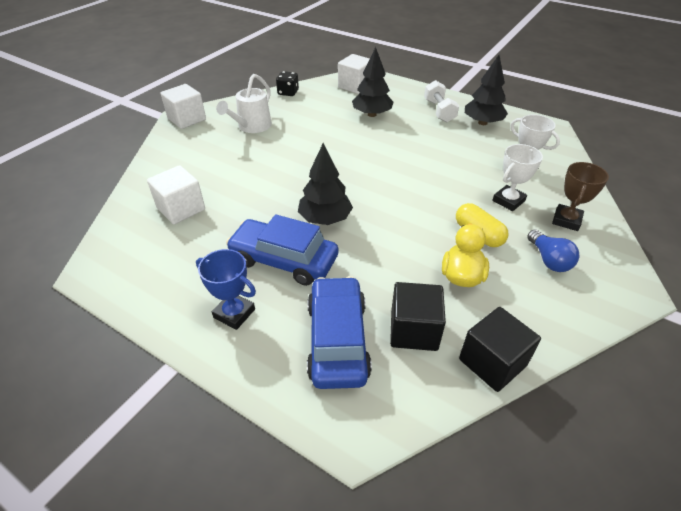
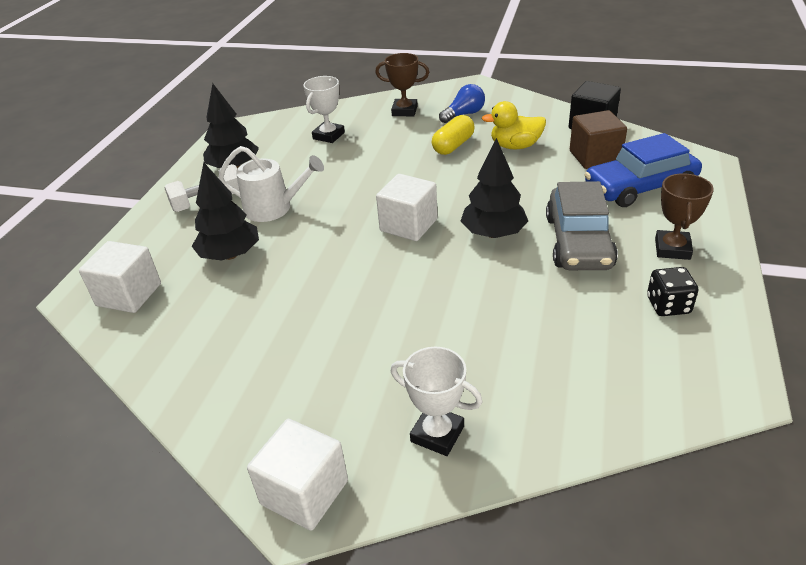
camera: 105 degrees left, 5 degrees down
(181, 209) = (563, 362): white cube -> white cube (408, 225)
(234, 313) = (672, 249): blue trophy -> brown trophy
(252, 126) = (305, 376): white watering can -> white watering can (273, 208)
(284, 260) = (578, 242): blue car -> grey car
(288, 92) = (160, 373): black dice -> black dice (668, 305)
(414, 330) = (595, 157): black cube -> brown cube
(508, 201) = (391, 137): white trophy -> white trophy (437, 434)

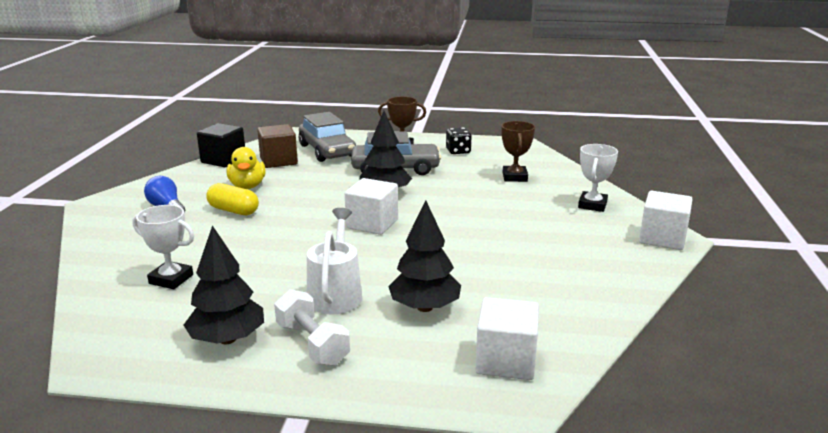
camera: 100 degrees left, 15 degrees down
(404, 111) = (134, 238): brown trophy -> brown trophy (514, 177)
(640, 187) = (327, 151): blue car -> grey car

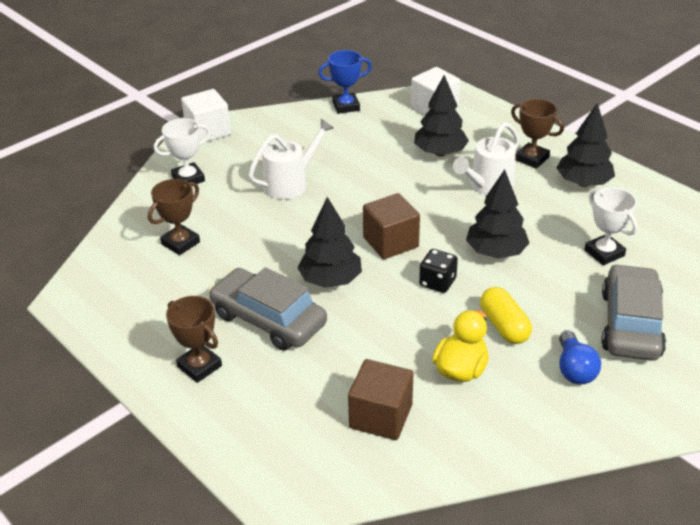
camera: 140 degrees left, 15 degrees up
(223, 160) = (451, 462): black cube -> none
(277, 246) = (496, 252): none -> black tree
(312, 344) = (532, 159): white dumbbell -> brown trophy
(327, 151) = (296, 411): grey car -> grey car (630, 324)
(372, 224) = (390, 242): white cube -> brown cube
(458, 151) = (155, 320): black dice -> black dice (437, 282)
(514, 230) = (290, 183): none -> white watering can
(604, 316) = (346, 106): none -> blue trophy

